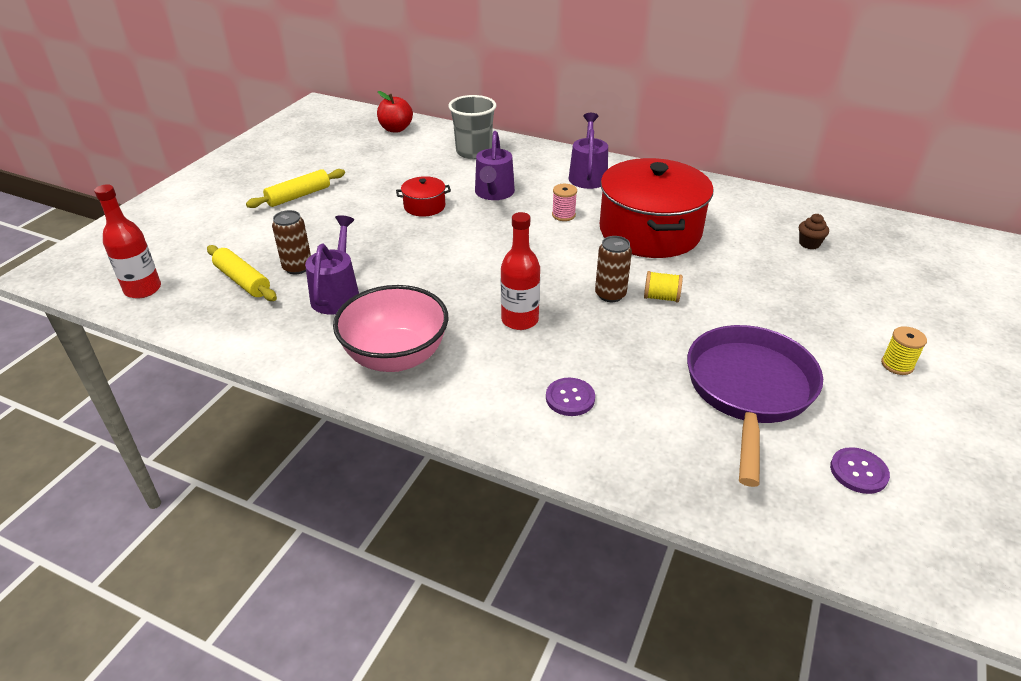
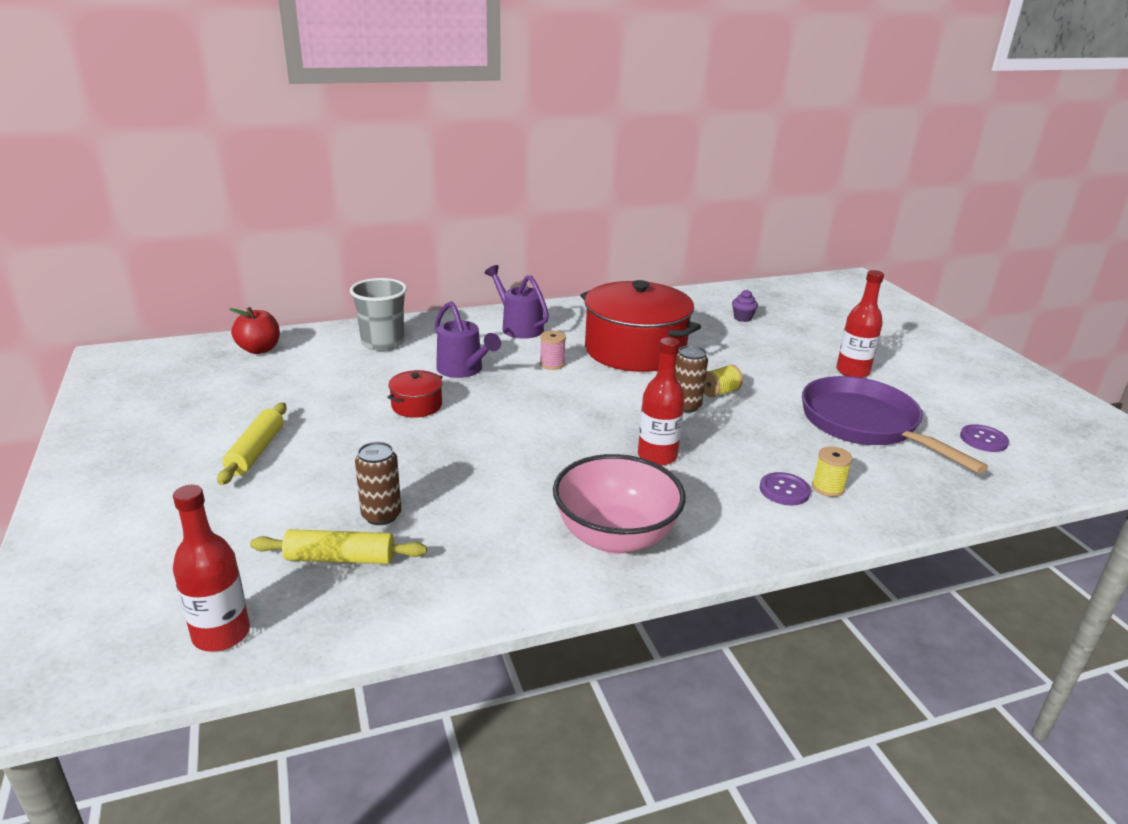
camera: 45 degrees left, 10 degrees down
(337, 293) = (467, 516): purple watering can -> none
(809, 244) = (742, 318): brown cupcake -> purple cupcake
(834, 341) = (852, 371): none -> red bottle
(897, 365) = (900, 370): yellow spool -> yellow spool (828, 488)

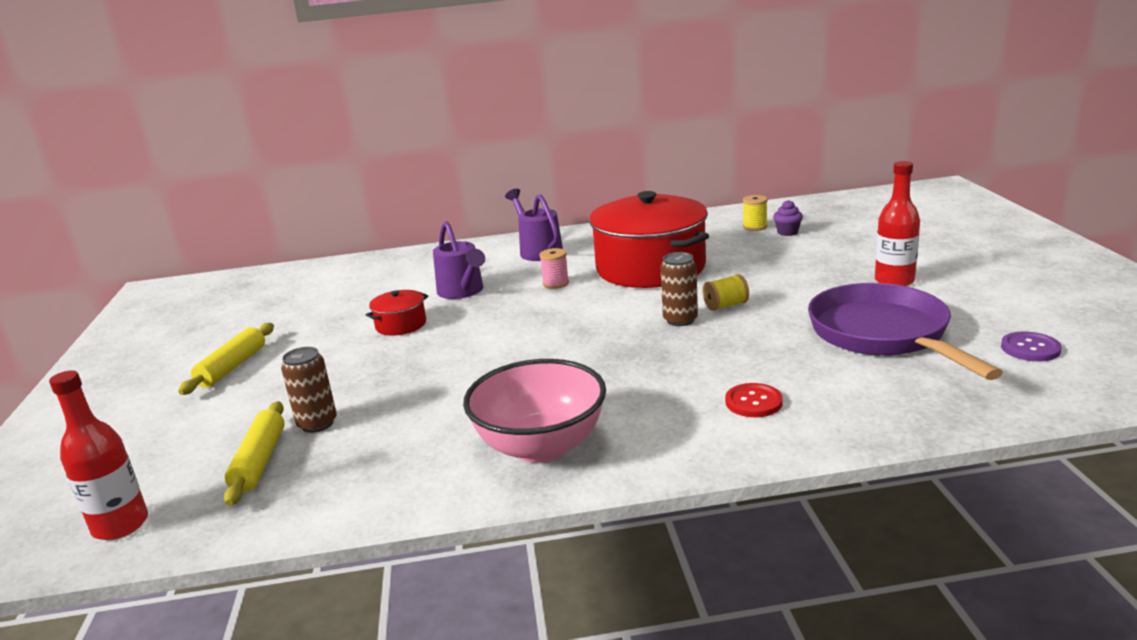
camera: 15 degrees right, 5 degrees down
(259, 349) = (280, 279): red apple -> none
(340, 558) = (260, 461): yellow rolling pin -> yellow rolling pin turned 75 degrees clockwise
(383, 343) = (397, 270): grey cup -> none
(657, 456) = (625, 368): red bottle -> none
(784, 490) = (753, 402): purple button -> red button
(828, 488) = (807, 399): yellow spool -> yellow spool (755, 227)

